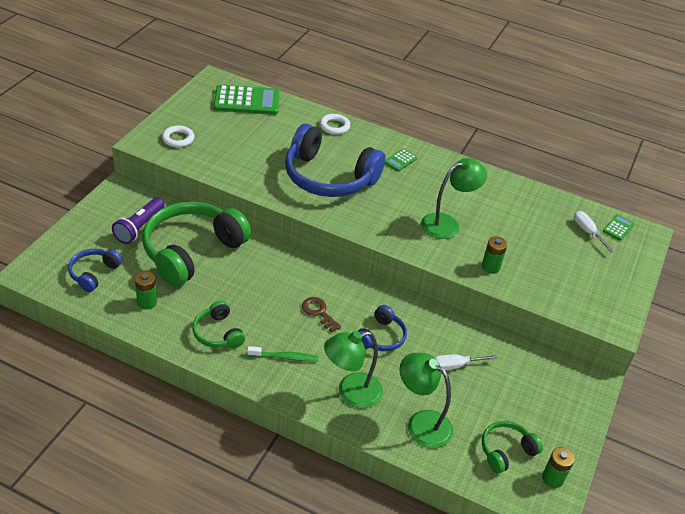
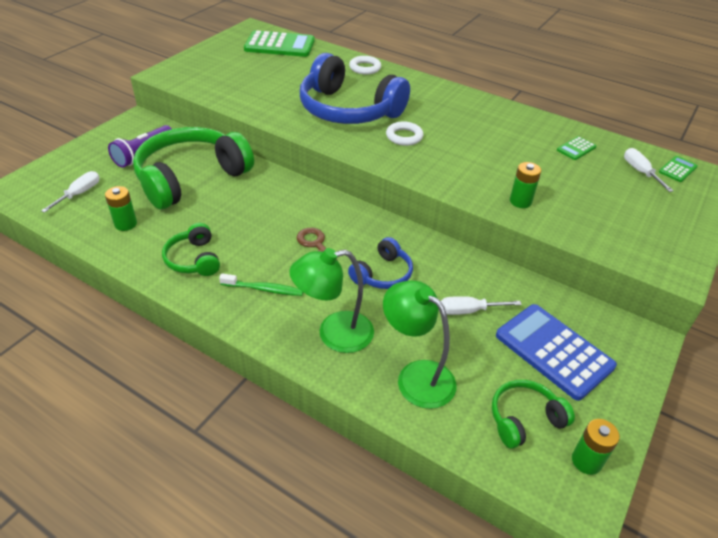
camera: 10 degrees right, 0 degrees up
(94, 273) = (79, 194): blue headphones -> white screwdriver
(178, 139) = (199, 72): white ring -> white ring (404, 136)
(400, 160) = (430, 98): green calculator -> green calculator (576, 148)
(447, 224) = (474, 157): green lamp -> none
(524, 395) = (554, 351): none -> blue calculator

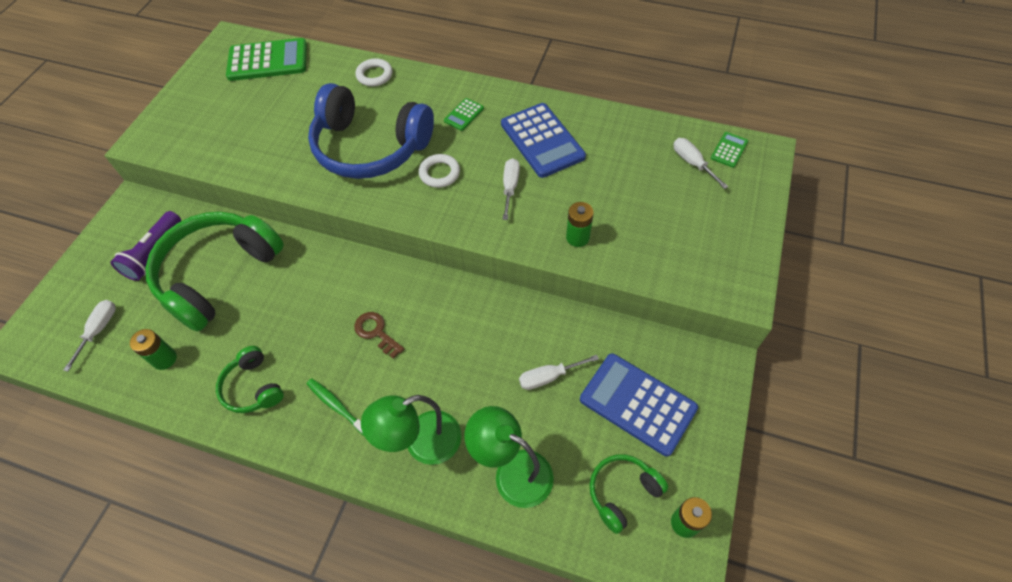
camera: 10 degrees left, 15 degrees up
(264, 289) = (337, 406): green toothbrush -> green toothbrush turned 135 degrees counterclockwise
(382, 274) = (454, 353): blue headphones -> none
(465, 157) = (510, 187): none -> white screwdriver
(501, 132) = (542, 140): none -> blue calculator
(576, 148) = (623, 145): green calculator -> green calculator (464, 115)

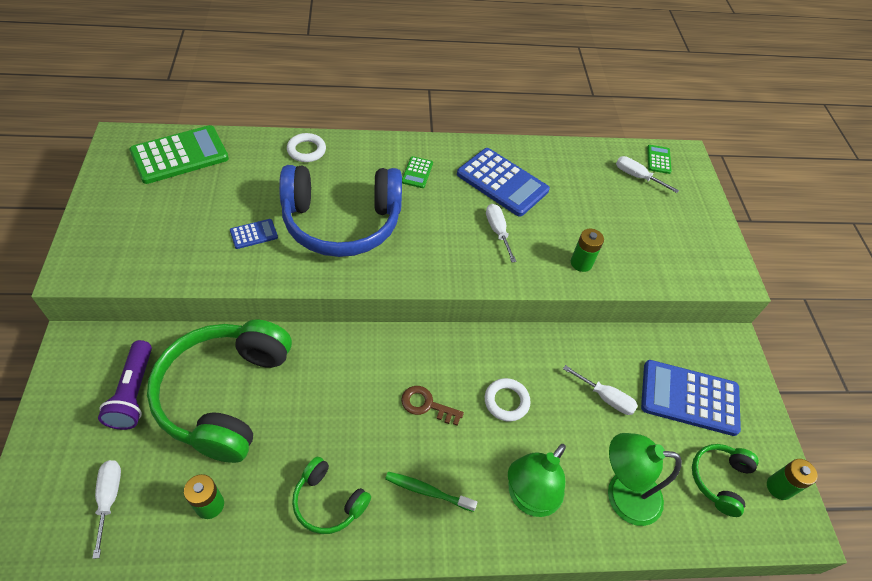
camera: 30 degrees left, 5 degrees down
(291, 142) = (254, 234): none -> blue calculator
(439, 173) = (425, 233): white ring -> white ring (506, 401)
(548, 377) = (605, 398): white screwdriver -> white screwdriver turned 105 degrees counterclockwise

